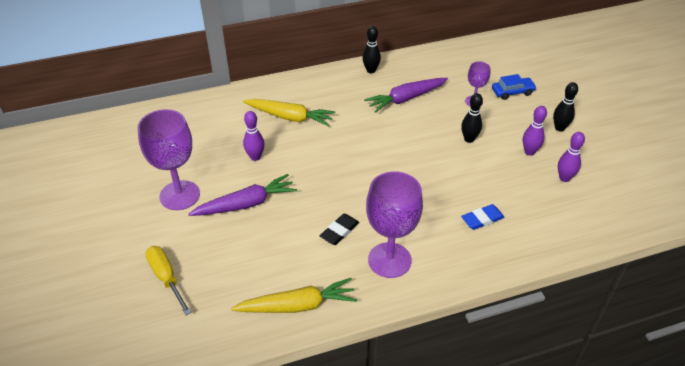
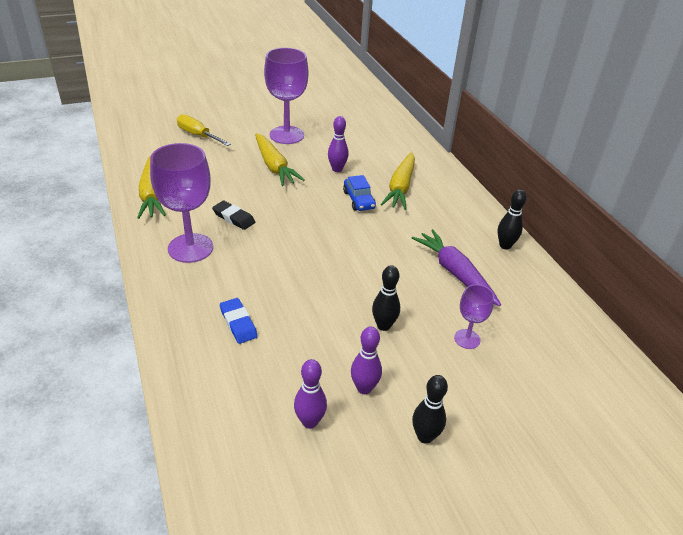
camera: 85 degrees right, 5 degrees down
(166, 277) = (197, 135): yellow screwdriver -> yellow screwdriver turned 105 degrees counterclockwise
(246, 204) = (274, 166): purple carrot -> yellow carrot
(512, 92) = (503, 387): blue car -> blue car (358, 200)

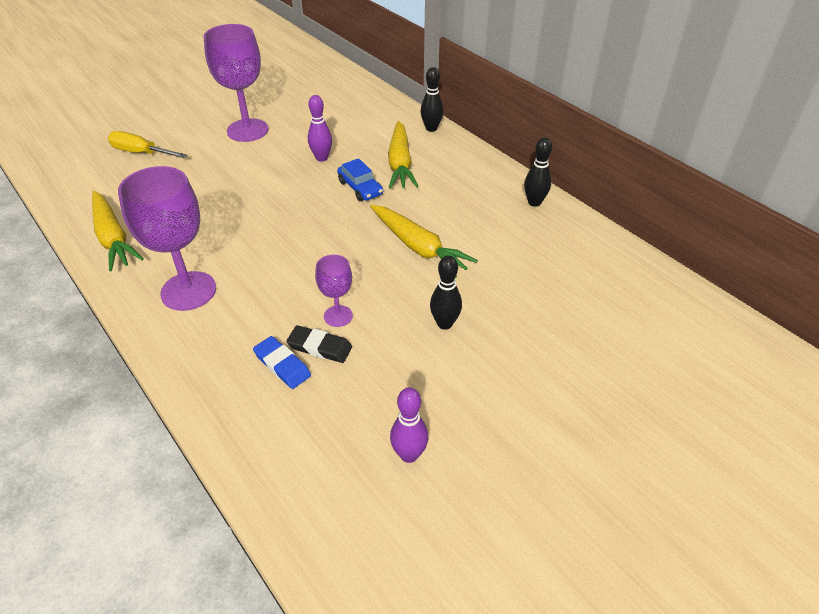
camera: 15 degrees left, 5 degrees up
(234, 218) = (225, 242): black eraser -> black eraser (320, 347)
(274, 166) = (248, 170): yellow carrot -> yellow carrot (418, 247)
(364, 388) = (452, 399): purple bowling pin -> none
(425, 436) = (536, 433): black bowling pin -> black bowling pin (431, 128)
(455, 273) = (495, 245): purple carrot -> none
(467, 339) = (536, 314): purple goblet -> purple goblet (338, 316)

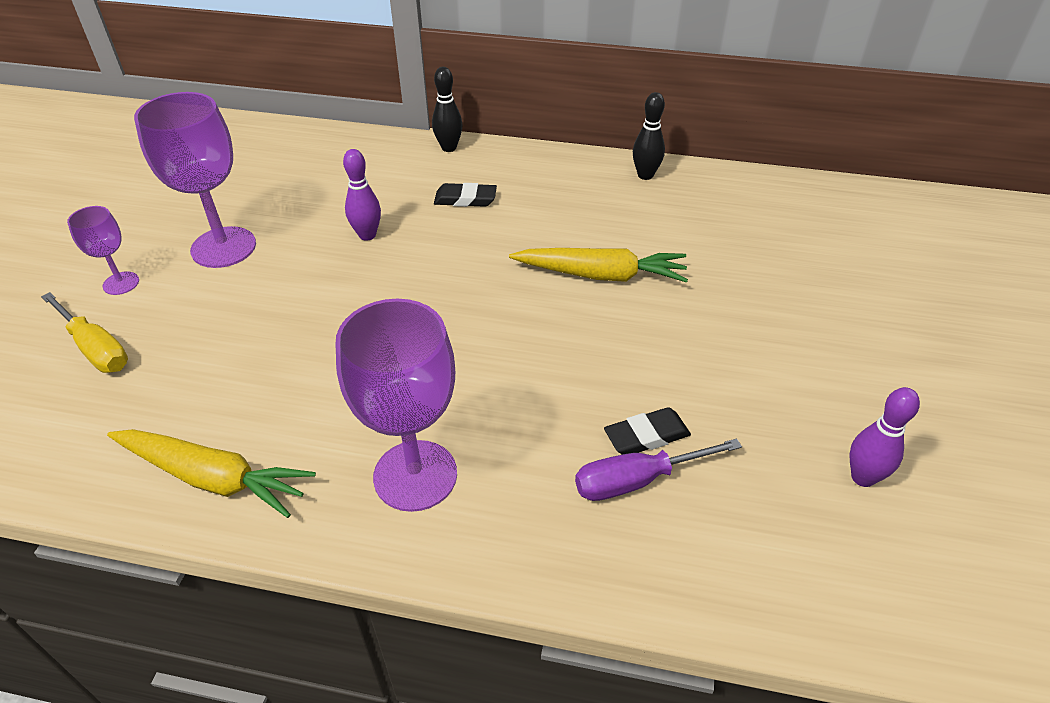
camera: 40 degrees left, 0 degrees up
(140, 153) = (96, 349): yellow screwdriver -> yellow screwdriver turned 120 degrees counterclockwise
(282, 365) = (636, 481): blue eraser -> purple screwdriver
(338, 316) = (620, 392): purple goblet -> purple goblet (121, 283)
(360, 188) = (457, 246): blue car -> none
(400, 163) = (465, 199): yellow carrot -> black eraser
(444, 323) = (724, 334): black bowling pin -> none

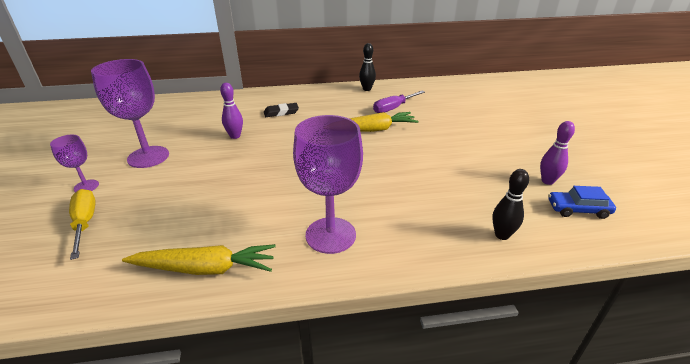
camera: 20 degrees left, 10 degrees down
(96, 349) = (85, 222): yellow screwdriver -> yellow screwdriver turned 135 degrees counterclockwise
(449, 148) = (259, 94): black bowling pin -> black bowling pin (502, 235)
(636, 481) = (448, 208): purple screwdriver -> purple screwdriver (393, 108)
(646, 435) = (439, 188): black eraser -> none
(878, 557) = (578, 209): none -> blue car

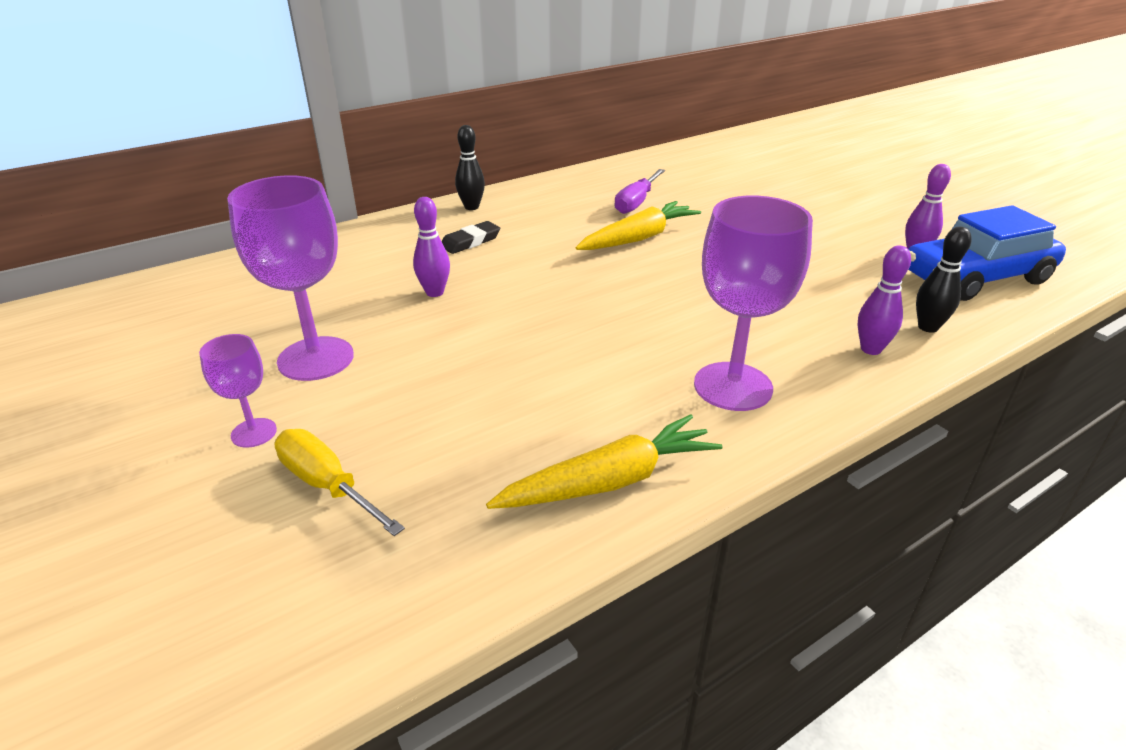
camera: 25 degrees left, 0 degrees up
(367, 89) = (567, 182): black bowling pin -> black bowling pin (471, 207)
(444, 238) = (871, 349): none -> purple bowling pin
(578, 209) = (975, 277): blue car -> blue car, size x1.98

